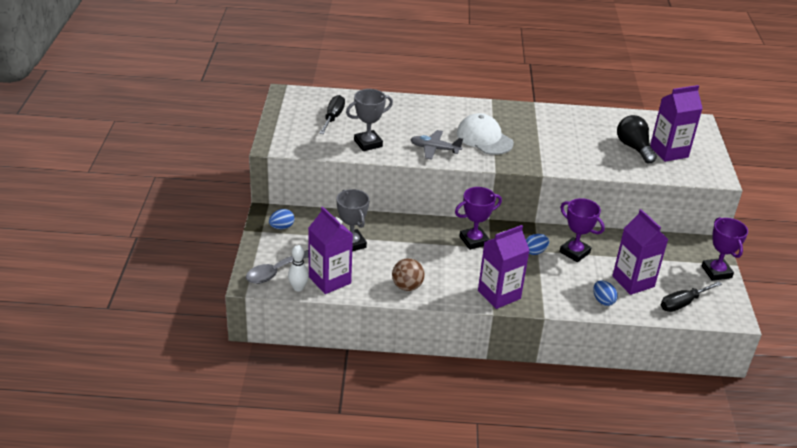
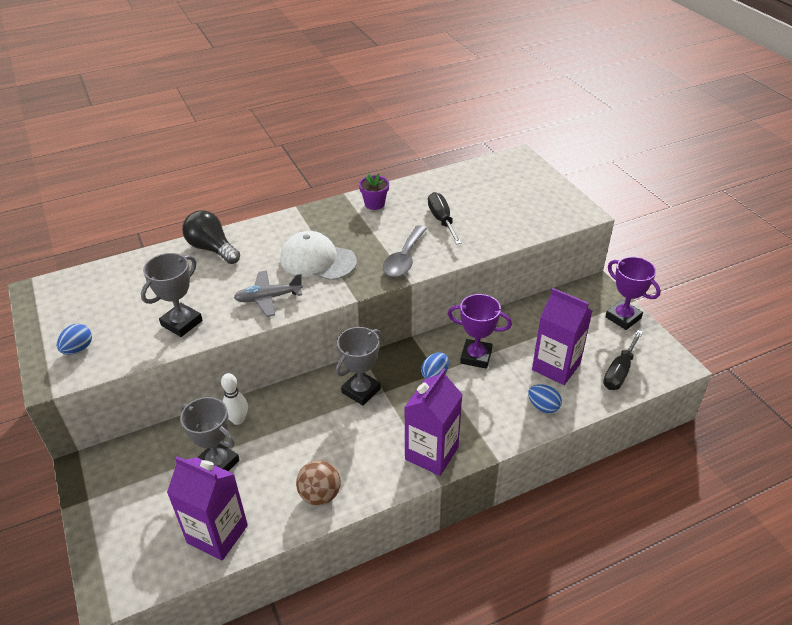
camera: 25 degrees left, 5 degrees up
(275, 272) = (136, 558): grey spoon -> grey spoon (404, 259)
(282, 227) = (113, 480): blue egg -> blue egg (78, 349)
(298, 288) = (181, 568): white bowling pin -> white bowling pin (238, 420)
(333, 117) = (117, 303): black screwdriver -> black screwdriver (442, 220)
(474, 241) = (361, 391): purple trophy -> grey trophy
(552, 116) = (374, 204): none -> purple flower pot
(634, 148) = (481, 211): black light bulb -> black light bulb (212, 249)
(669, 152) = (517, 202): purple carton -> none

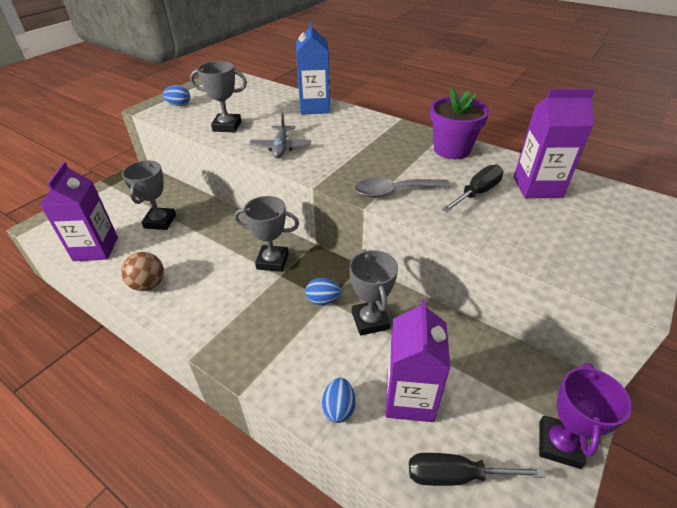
camera: 60 degrees right, 0 degrees up
(212, 249) = (314, 107): black light bulb -> blue carton
(238, 420) = (205, 213): white bowling pin -> none
(268, 298) = (281, 147): grey plane -> grey plane turned 135 degrees counterclockwise
(317, 260) = (346, 151): white cap -> none
(374, 204) = (452, 150): purple flower pot -> purple flower pot, size x1.73
(431, 453) = (224, 337): purple carton -> purple carton (537, 187)
(476, 356) = (370, 320): purple trophy -> grey trophy

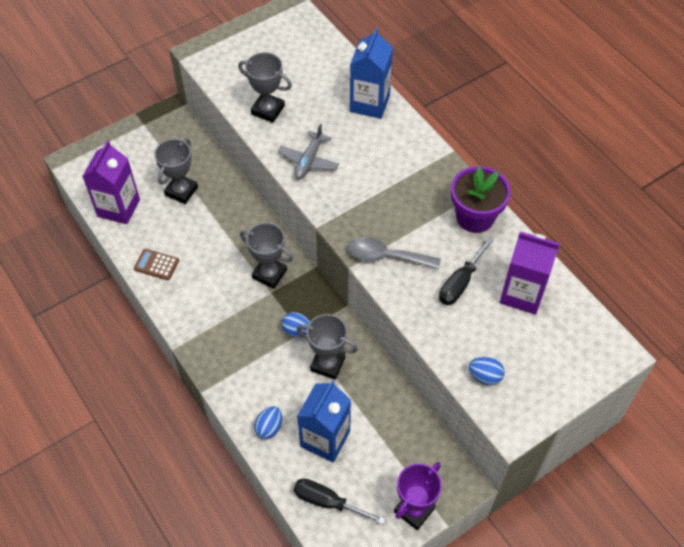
camera: 20 degrees right, 15 degrees up
(148, 284) = (156, 265): brown ball -> brown calculator
(179, 105) = (229, 56): blue egg -> blue egg (485, 376)
(370, 320) = (327, 364): grey trophy -> grey trophy turned 75 degrees counterclockwise
(409, 398) = (325, 439): purple carton -> blue carton
(477, 193) = (460, 282): black screwdriver -> black screwdriver turned 150 degrees clockwise

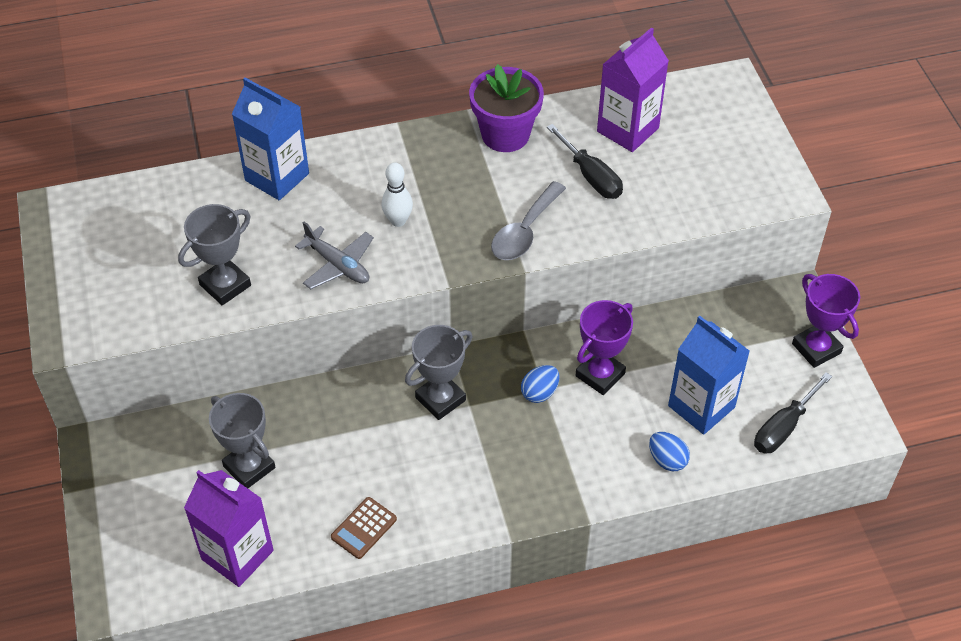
camera: 70 degrees left, 5 degrees down
(327, 364) = (600, 375): grey trophy -> purple trophy
(362, 180) = (398, 221): none -> white bowling pin
(485, 376) = (721, 195): blue egg -> none

